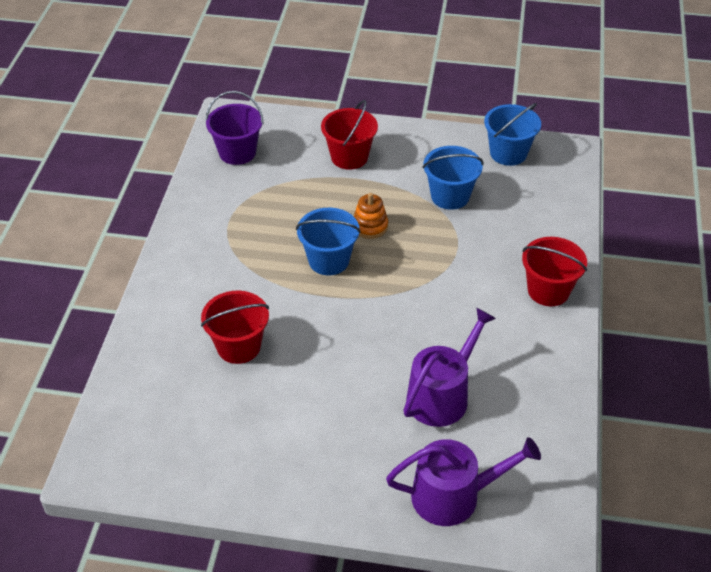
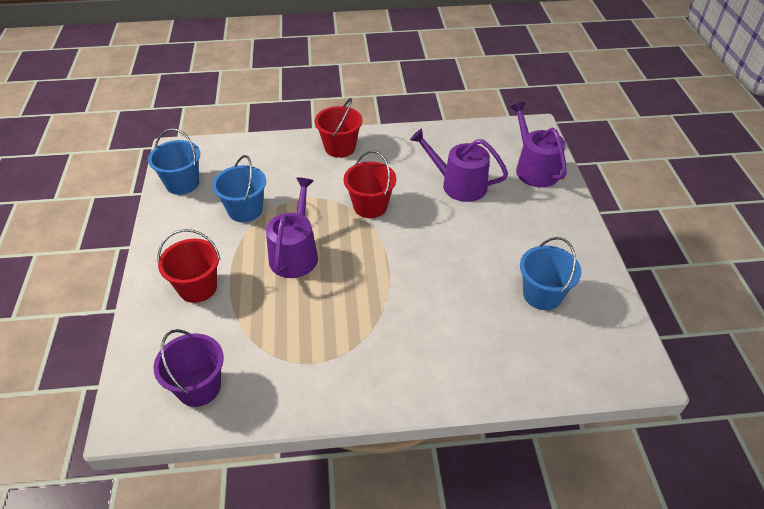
camera: 105 degrees left, 0 degrees up
(238, 346) = (468, 309): red bucket -> red bucket (370, 206)
(329, 260) = (346, 272): blue bucket -> blue bucket (542, 295)
(370, 226) = (295, 253): orange stacking toy -> purple watering can

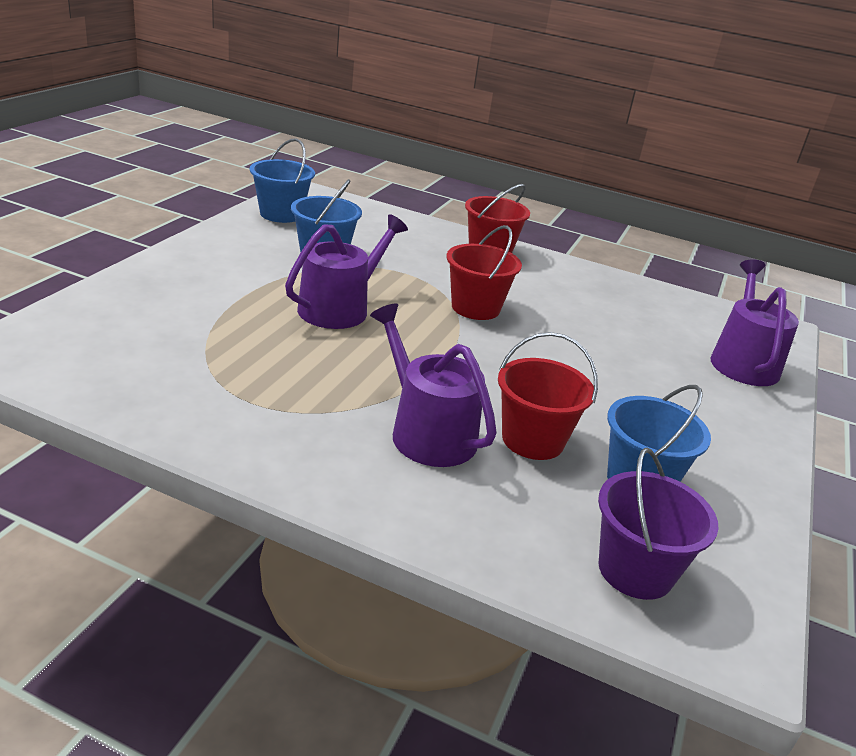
camera: 25 degrees right, 15 degrees down
(197, 287) = (200, 289): red bucket -> red bucket (532, 440)
(199, 387) = (100, 362): purple bucket -> purple bucket (635, 570)
(458, 185) = (614, 334): purple watering can -> purple watering can (427, 432)

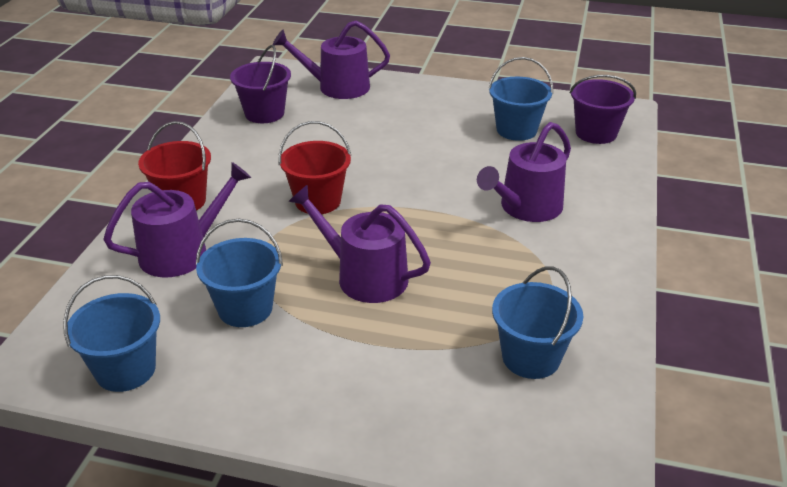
camera: 95 degrees left, 5 degrees up
(166, 362) = (531, 357): none -> blue bucket
(412, 244) = (182, 252): none -> purple watering can
(532, 440) = (502, 166): red bucket -> none
(662, 308) = (264, 113): none -> purple bucket

